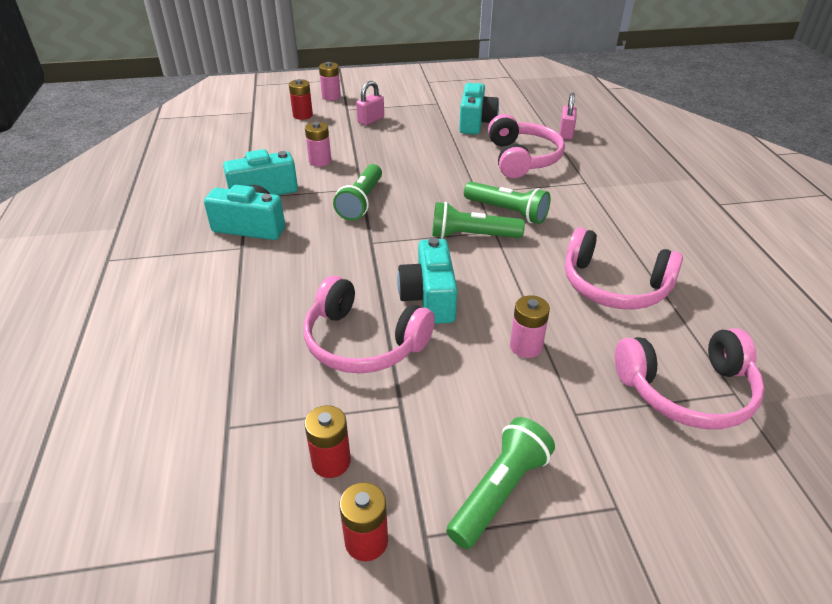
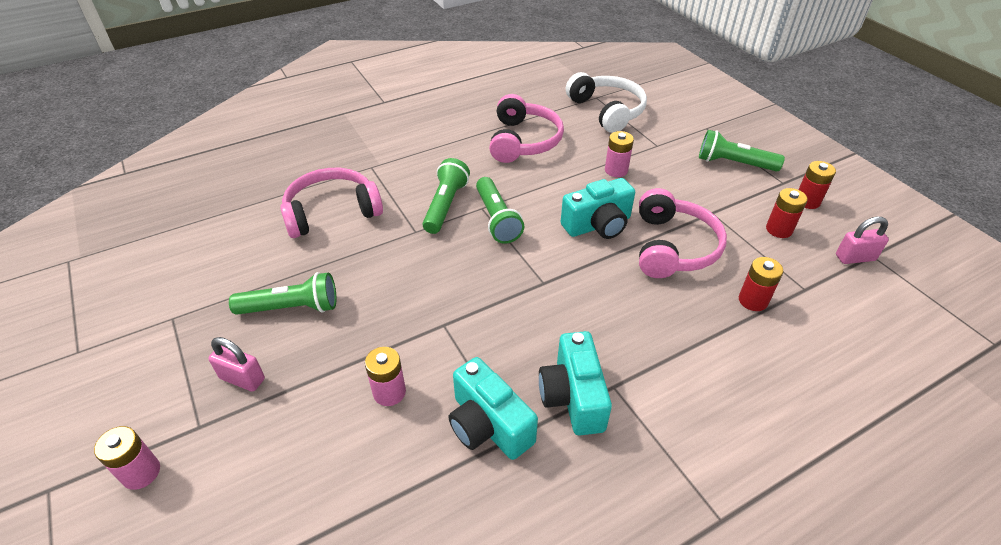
camera: 110 degrees left, 5 degrees up
(302, 115) = (230, 484): red battery -> red battery (753, 300)
(361, 202) = (474, 314): green flashlight -> green flashlight (291, 308)
(475, 123) = (240, 265): turquoise camera -> none
(566, 133) = (262, 190): pink padlock -> pink padlock (855, 257)
(687, 391) = (607, 111): pink headphones -> white headphones

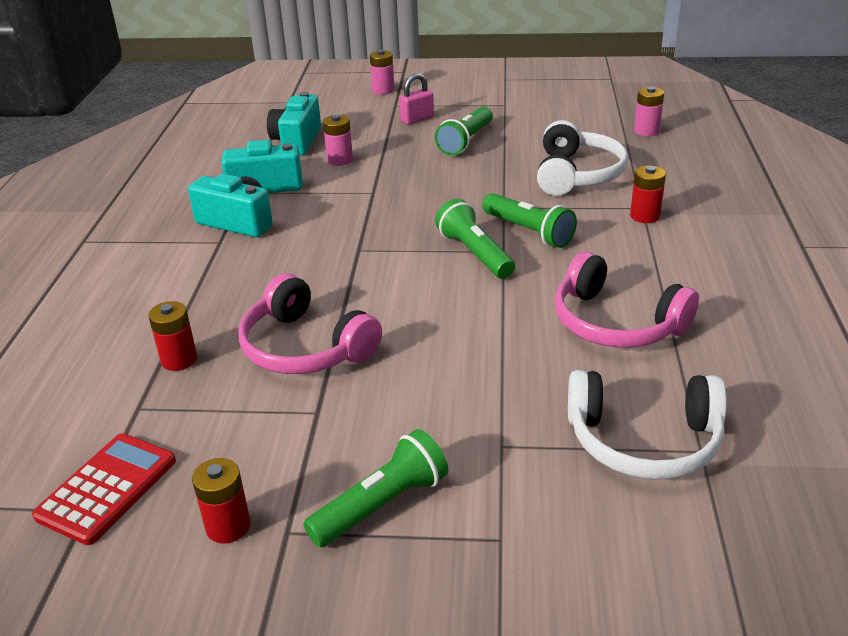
camera: 125 degrees right, 10 degrees down
(332, 212) = (577, 174): pink headphones -> white headphones
(497, 219) = (475, 253): green flashlight -> green flashlight turned 45 degrees clockwise
(598, 225) = (396, 312): turquoise camera -> turquoise camera (297, 141)
(616, 170) = (479, 373): pink battery -> pink battery (646, 131)
(779, 229) = (224, 452): red battery -> red battery (645, 216)
(855, 257) = (107, 488): pink padlock -> red calculator

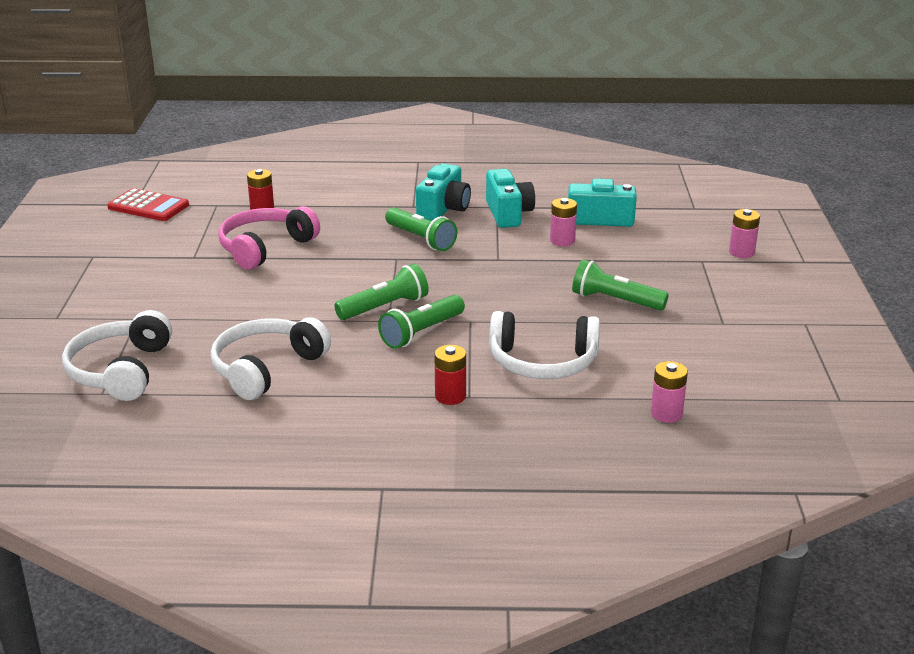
camera: 85 degrees right, 5 degrees down
(228, 526) = (104, 240): red battery -> none
(382, 505) = (101, 281): green flashlight -> green flashlight (421, 239)
(417, 119) = (666, 273): pink padlock -> none
(615, 323) = (266, 368): pink headphones -> white headphones

